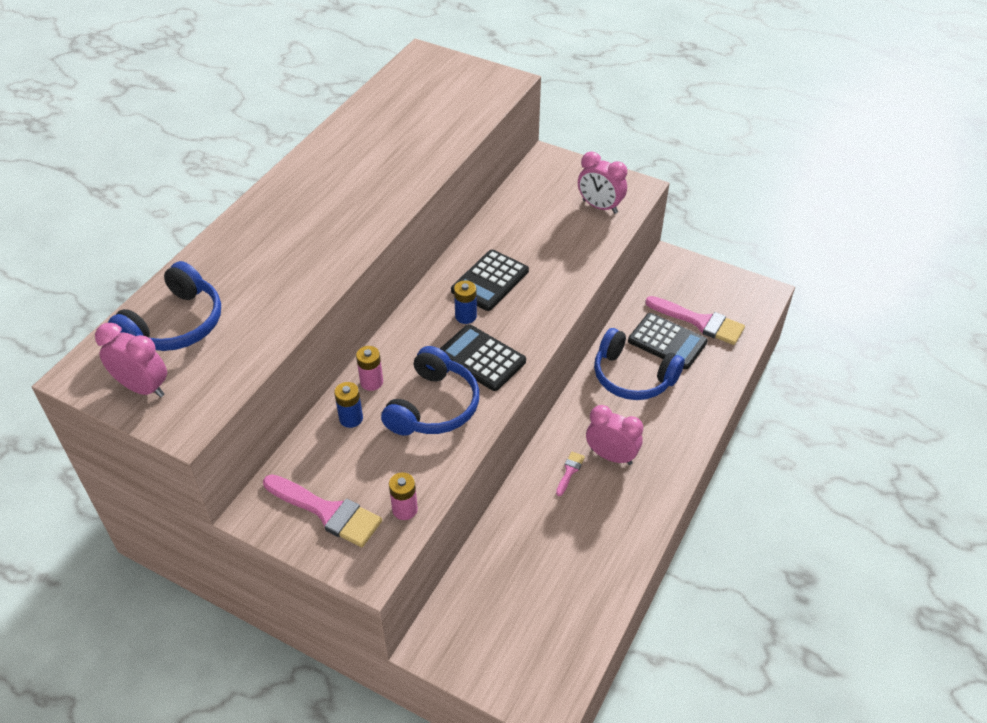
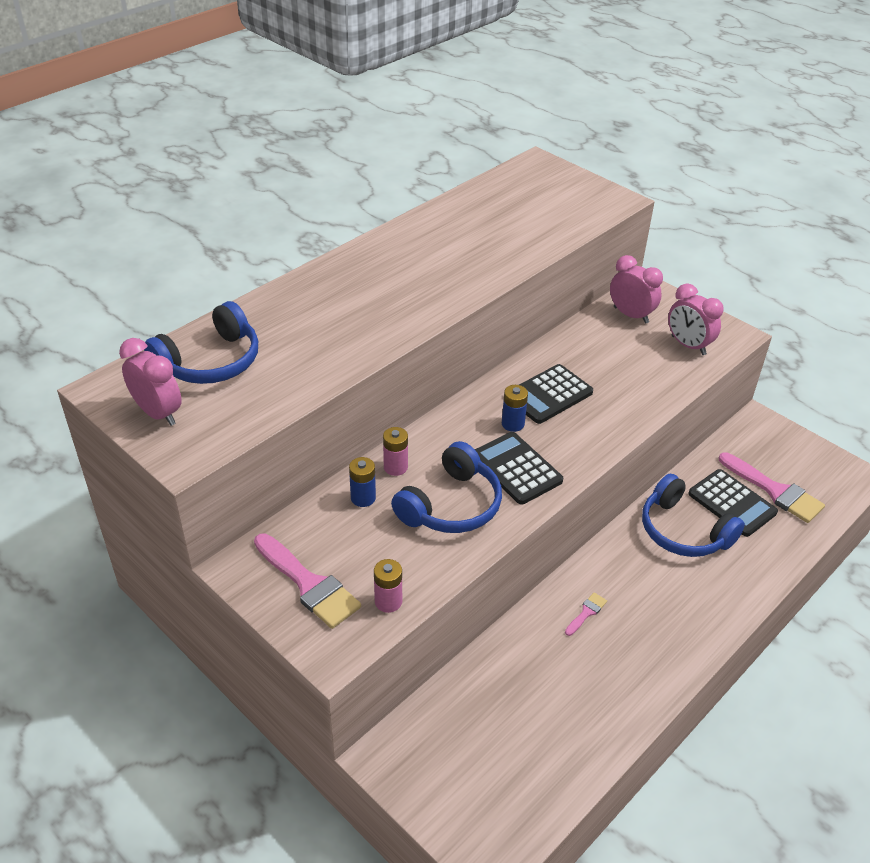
camera: 15 degrees right, 5 degrees down
(611, 456) = (636, 608): pink clock -> pink clock (631, 315)

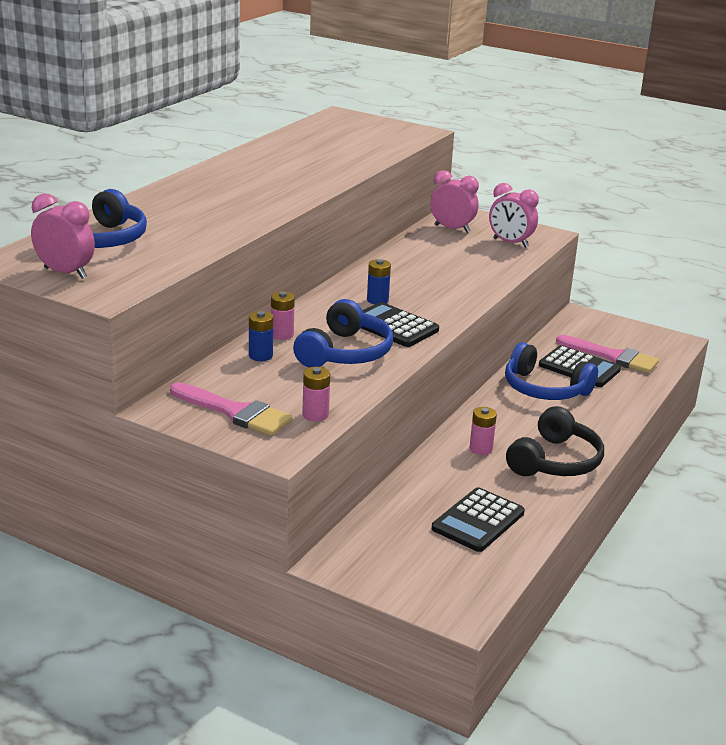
camera: 15 degrees left, 15 degrees down
(549, 395) = (401, 280): black calculator -> black calculator (478, 521)
(586, 613) = (481, 449): pink brush -> pink battery
(661, 644) = (555, 461): none -> black headphones

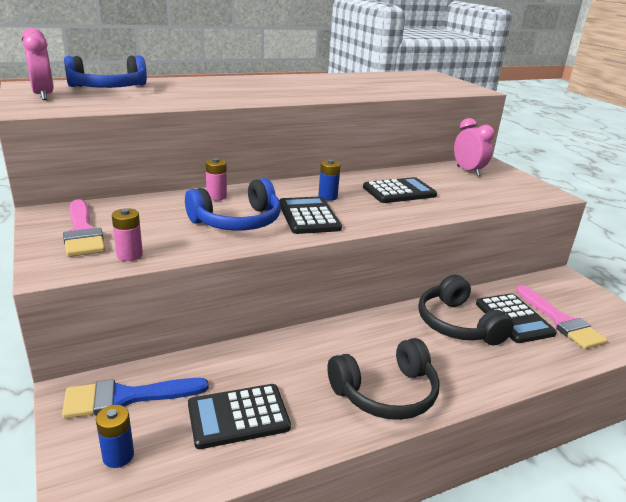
camera: 35 degrees right, 0 degrees up
(260, 356) = (175, 204): blue battery -> blue battery (118, 456)
(379, 547) = (126, 397): none -> blue brush
(427, 273) = (399, 191): none -> black calculator
(481, 449) = (331, 351): pink battery -> none
(510, 243) = (506, 191): pink clock -> none
(544, 389) = (457, 324): blue headphones -> black headphones

